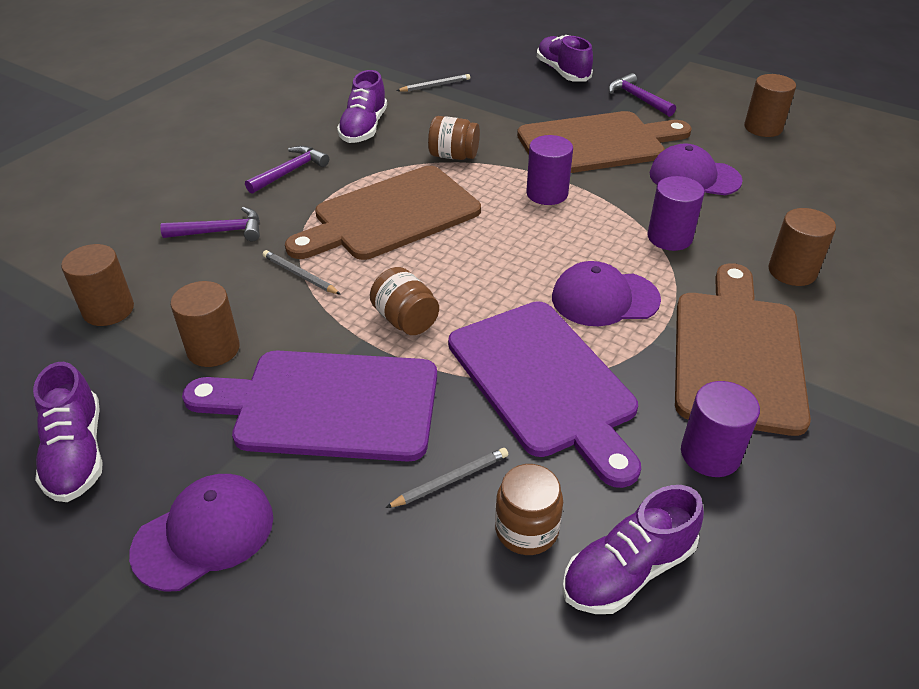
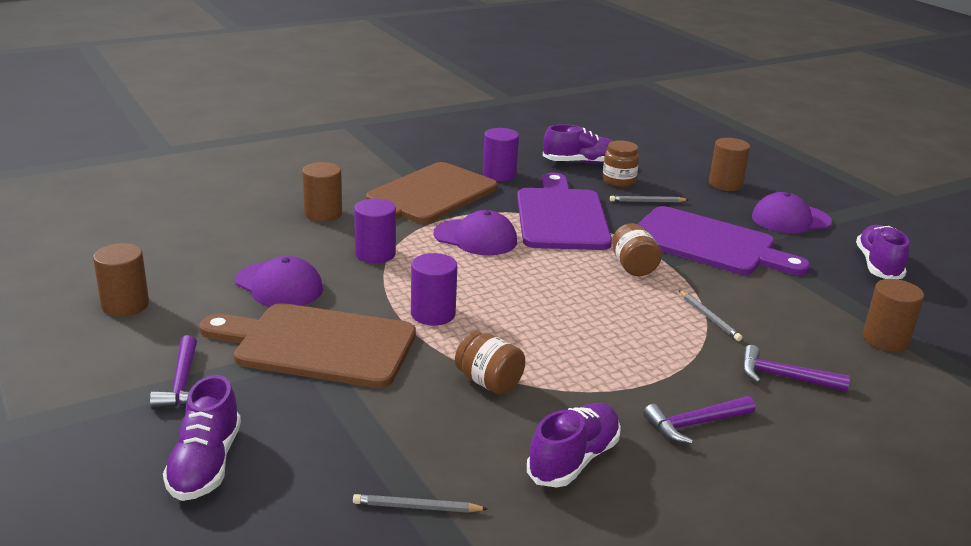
camera: 155 degrees left, 15 degrees down
(213, 349) = (788, 290): brown cylinder -> brown cylinder (725, 184)
(390, 215) = (601, 341): brown cutting board -> none

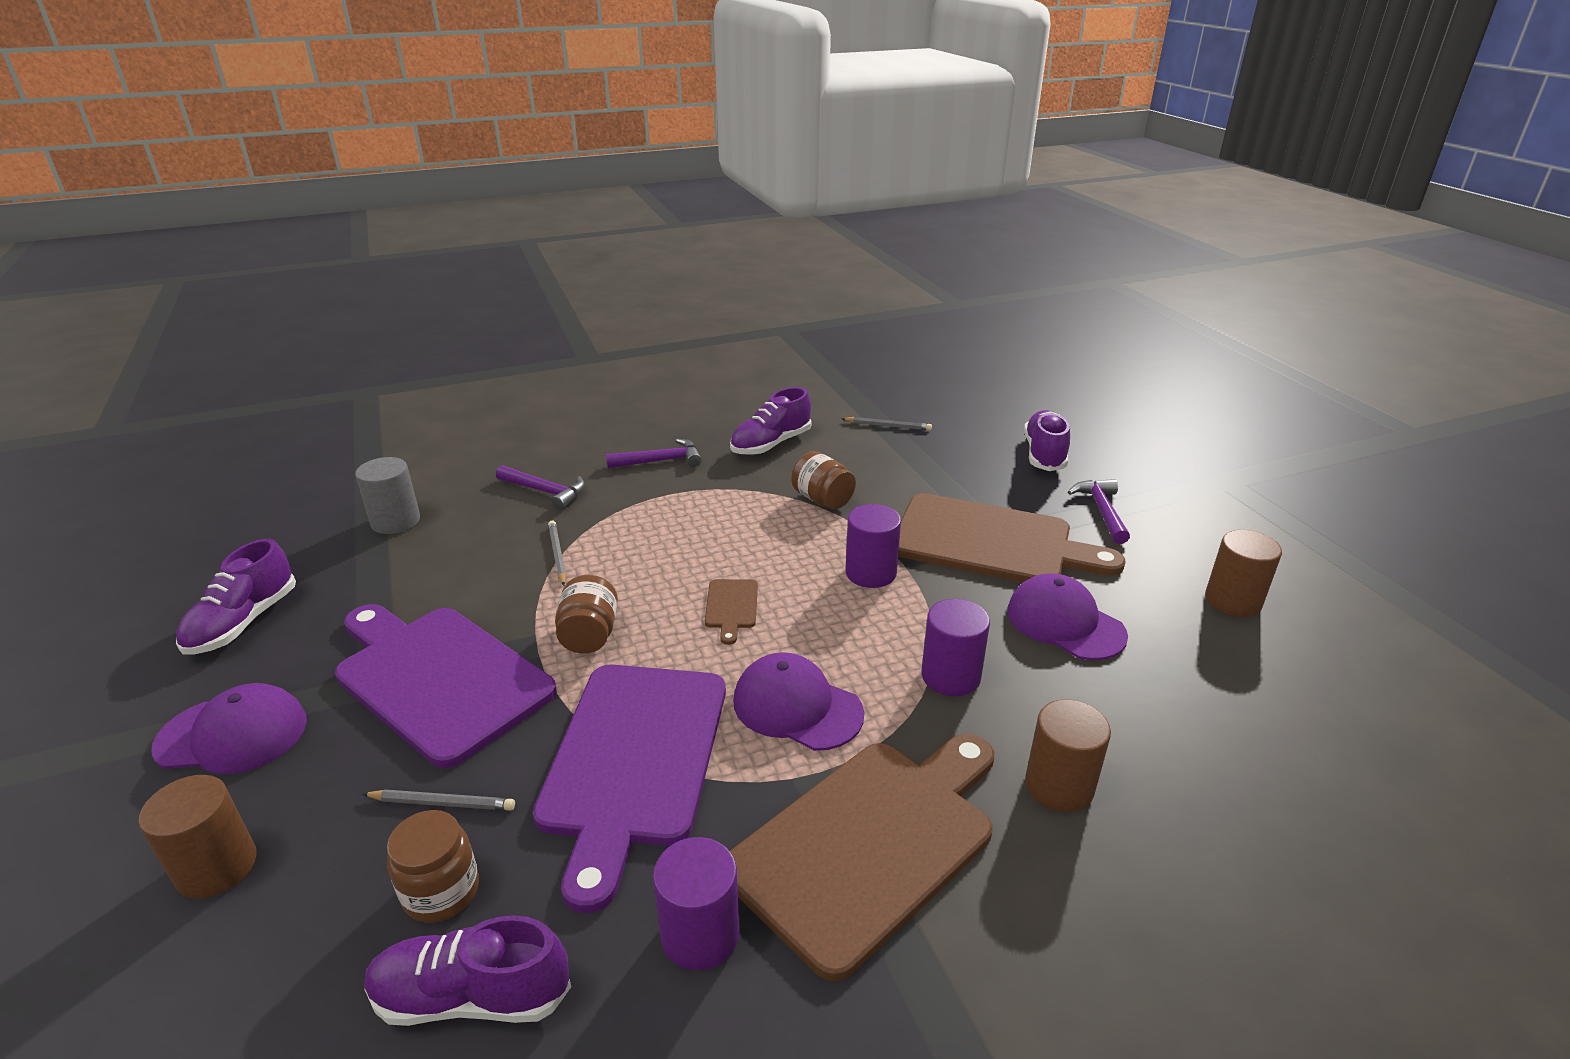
camera: 170 degrees left, 5 degrees up
(541, 286) = (731, 607): none -> brown cutting board
(885, 340) = (395, 521): brown cylinder -> grey cylinder

